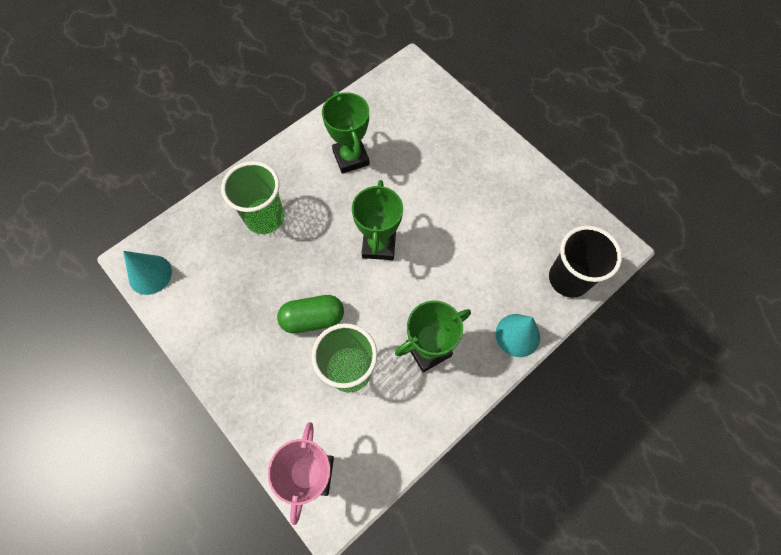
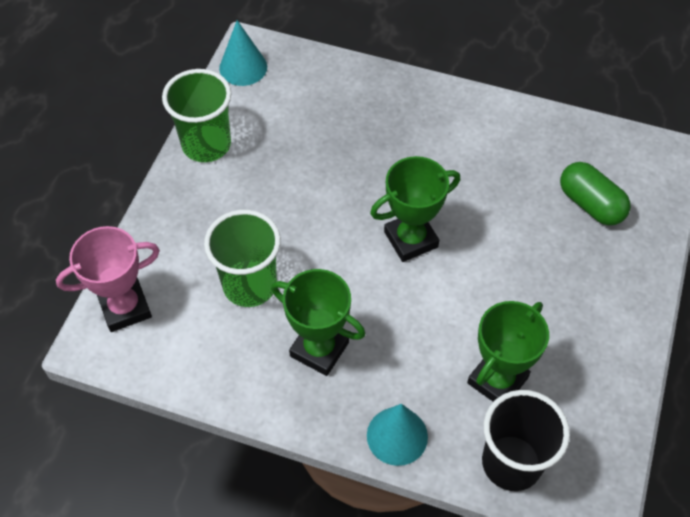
camera: 60 degrees right, 10 degrees down
(265, 217) = (367, 122): green cup -> green cup (206, 145)
(313, 318) = (285, 223): green capsule -> green capsule (590, 204)
(351, 157) = (497, 158): green trophy -> green trophy (497, 380)

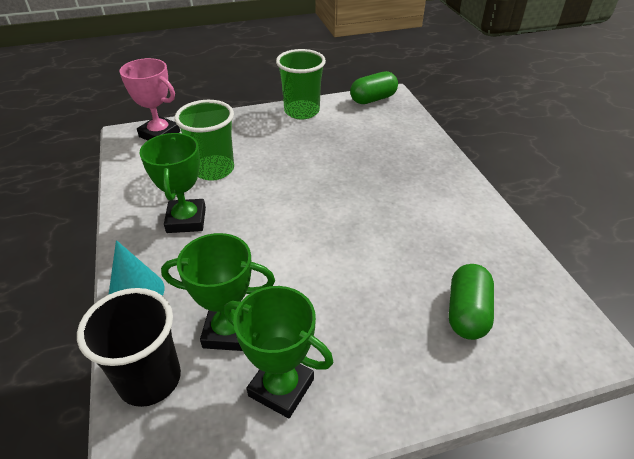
camera: 55 degrees right, 15 degrees down
(243, 67) = (373, 99): turquoise cone -> green capsule
(411, 239) = (318, 222): green trophy -> green trophy (281, 387)

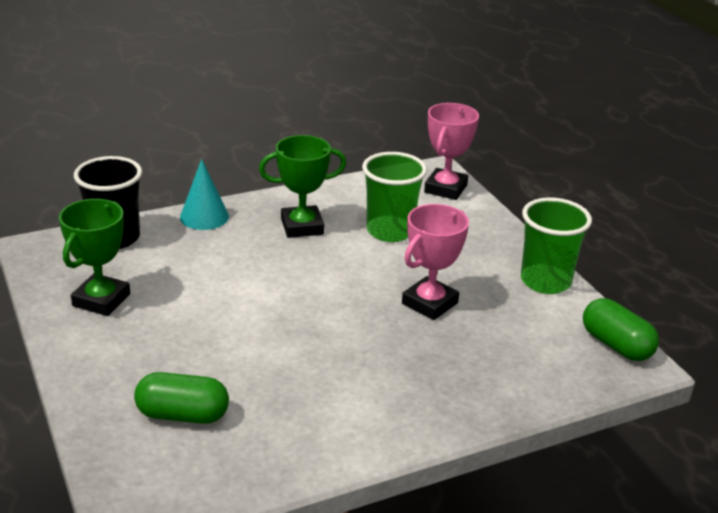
camera: 80 degrees right, 10 degrees down
(229, 331) = (161, 268): green trophy -> none
(320, 162) = (429, 303): none -> pink trophy

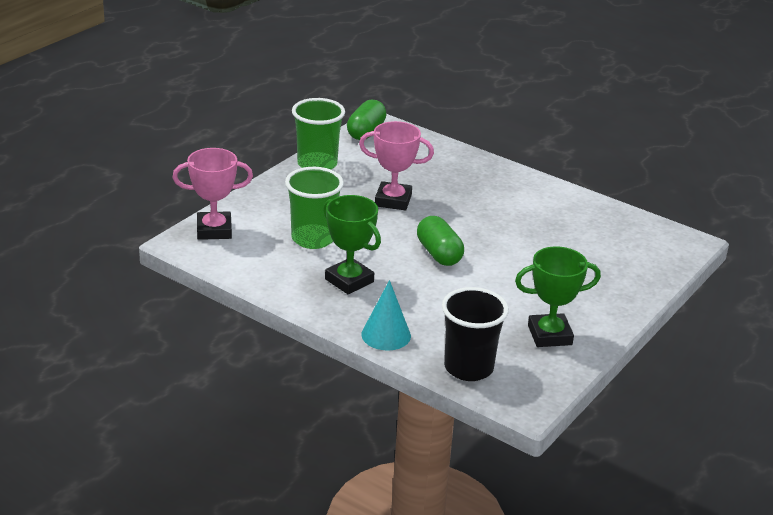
camera: 120 degrees left, 0 degrees up
(183, 415) = (608, 254): green capsule -> green capsule (439, 254)

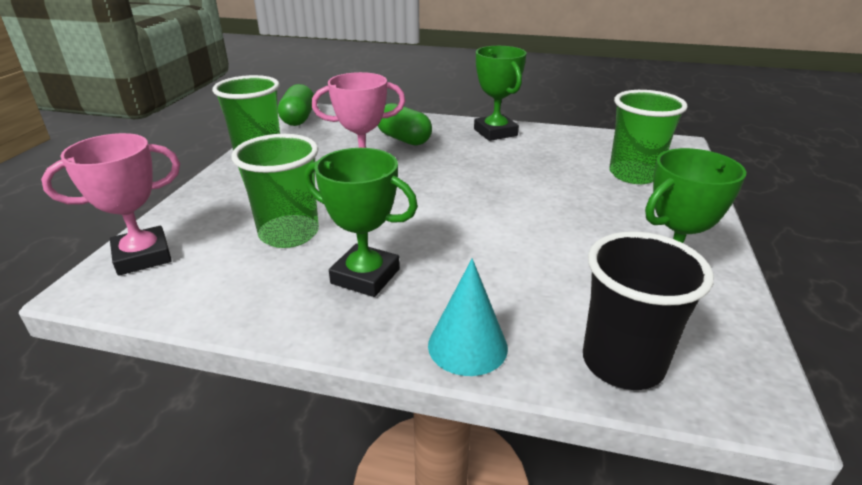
camera: 20 degrees left, 0 degrees up
(439, 254) = (454, 213): green capsule -> green capsule (404, 139)
(532, 189) = (495, 132): none -> green trophy
(614, 259) = (634, 174): none -> green cup

